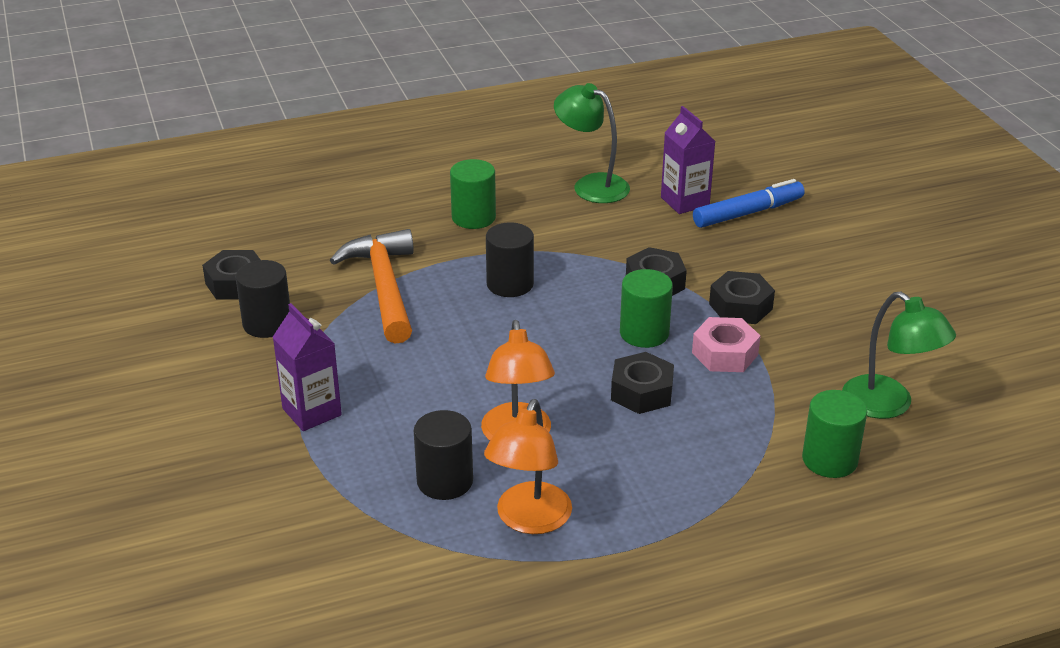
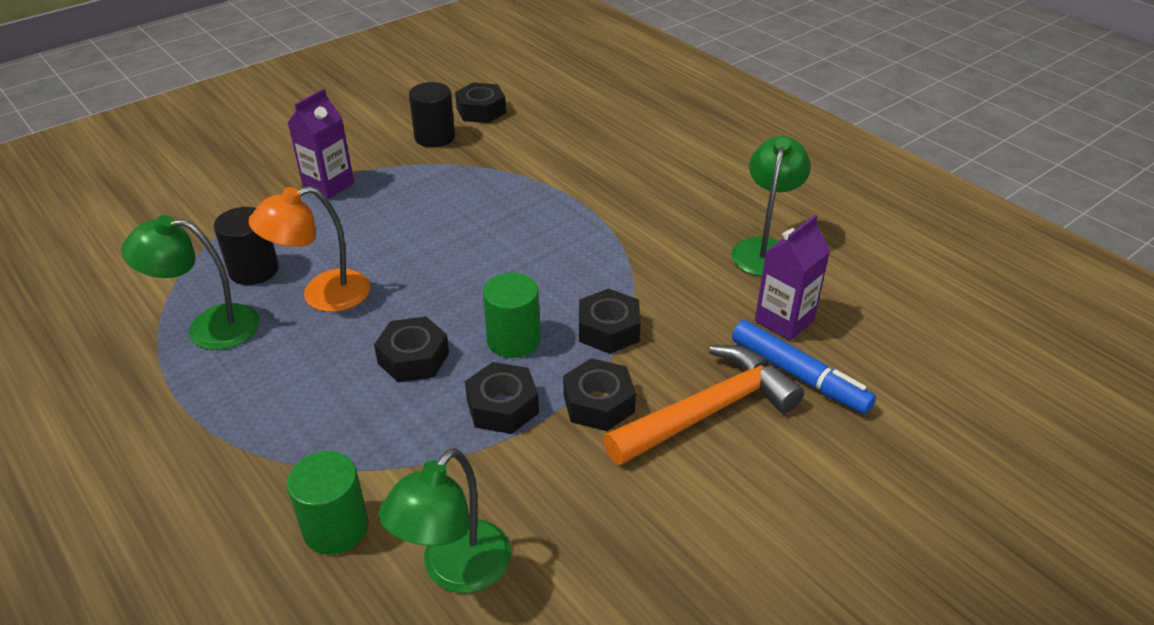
camera: 70 degrees right, 5 degrees up
(384, 286) = (513, 175): orange hammer -> orange hammer (708, 411)
(473, 217) = (651, 193): green cylinder -> none
(510, 284) = (553, 239): black cylinder -> none
(529, 520) = (209, 327): orange lamp -> green lamp
(725, 354) = (502, 406): pink nut -> black nut

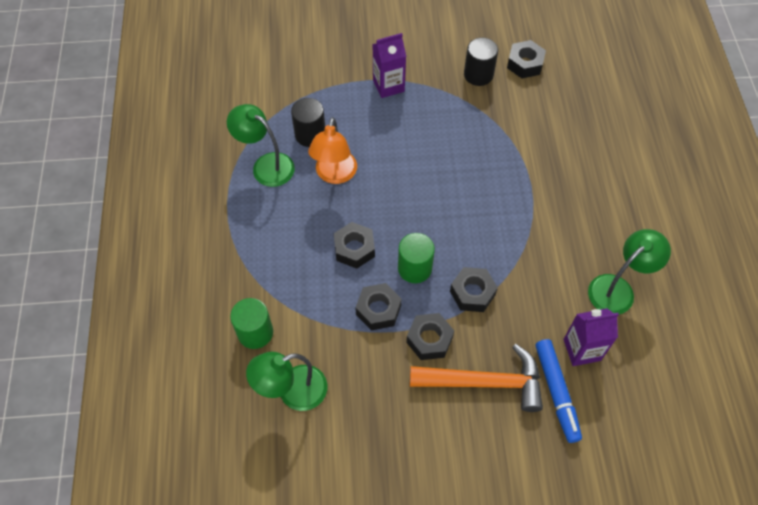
camera: 35 degrees right, 20 degrees up
(322, 295) = (334, 175): orange lamp -> orange lamp turned 90 degrees counterclockwise

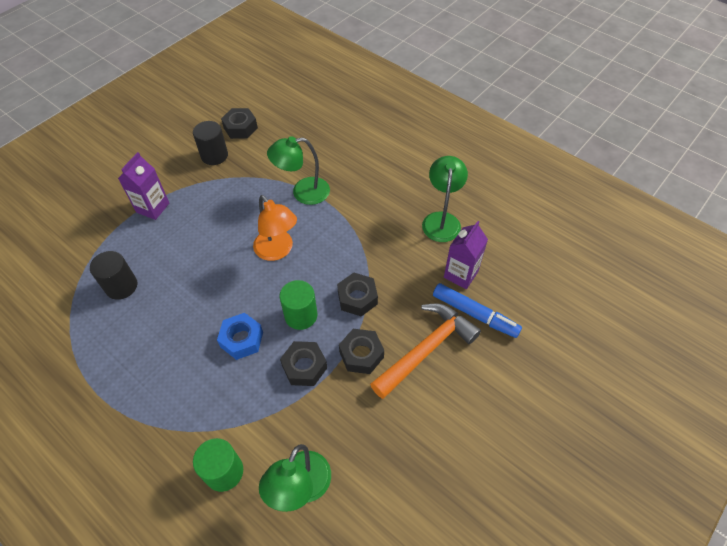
camera: 45 degrees left, 5 degrees down
(266, 165) = (104, 337): green lamp -> green lamp (303, 192)
(334, 175) = (172, 300): orange lamp -> orange lamp (278, 251)
(354, 249) = (242, 339): black nut -> blue nut

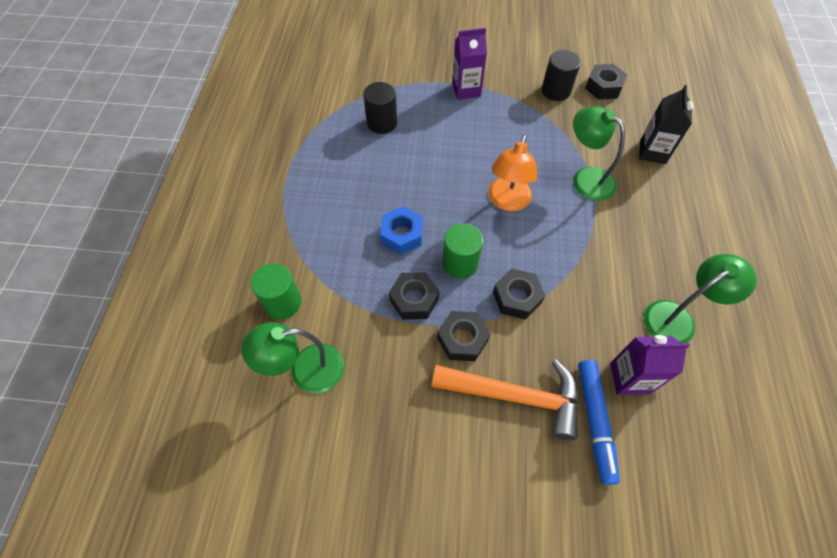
camera: 55 degrees right, 5 degrees up
(318, 142) = (652, 152): none -> black carton

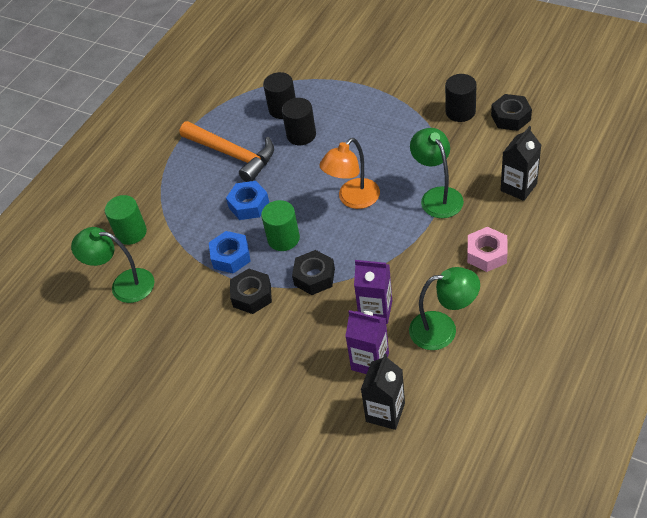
camera: 30 degrees right, 10 degrees down
(414, 299) = (231, 256): black nut -> blue nut
(416, 146) = (301, 135): none -> black cylinder
(466, 90) = (375, 94): purple carton -> purple carton (375, 310)
(515, 396) = (269, 347): orange hammer -> orange hammer (233, 154)
(595, 421) = (321, 382): blue marker -> none
(667, 226) = (486, 254): none -> pink nut
(680, 433) = (385, 412): none -> black carton

